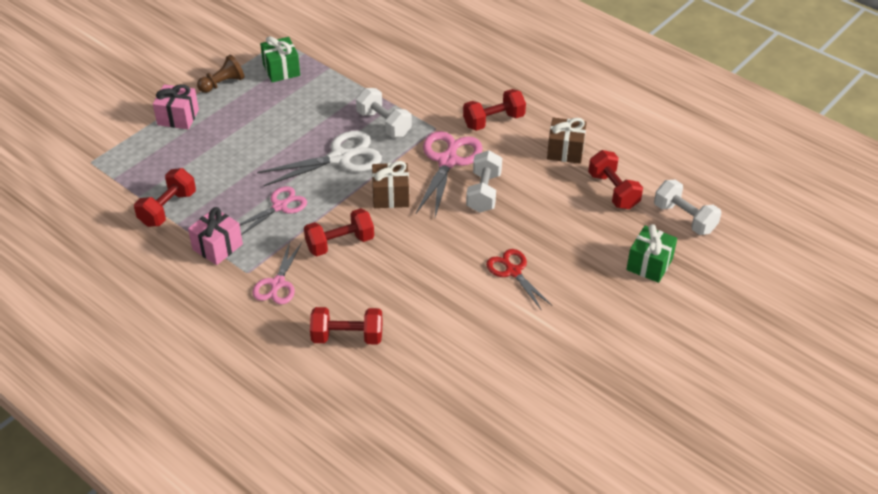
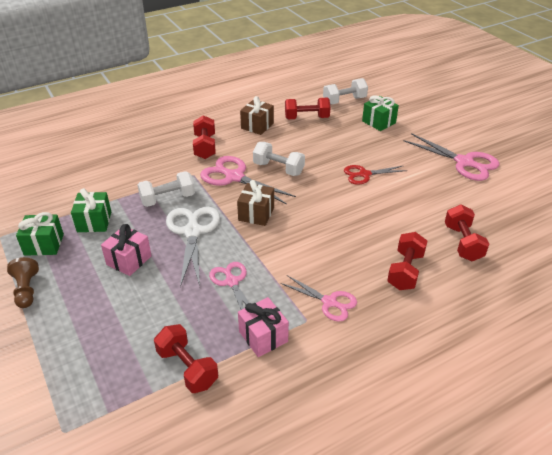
camera: 70 degrees left, 5 degrees down
(178, 117) = (50, 335): pink gift -> pink gift (129, 260)
(326, 87) = (94, 222): none -> green gift
(340, 243) = (297, 253): red dumbbell -> red dumbbell (462, 243)
(598, 370) = (464, 162): none -> pink scissors

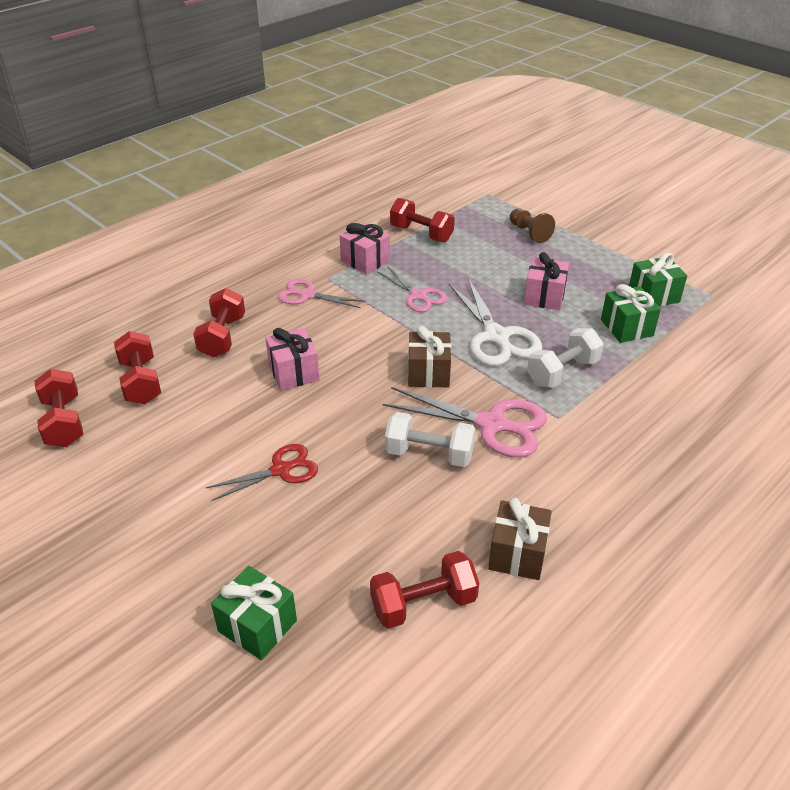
camera: 165 degrees right, 0 degrees up
(26, 290) = (618, 258): brown pawn -> brown pawn (529, 233)
(205, 147) = (580, 476): red dumbbell -> red dumbbell (64, 422)
(344, 101) = (349, 698): white dumbbell -> none
(350, 230) = (293, 372): none -> pink gift
(464, 162) = (91, 535): pink scissors -> none

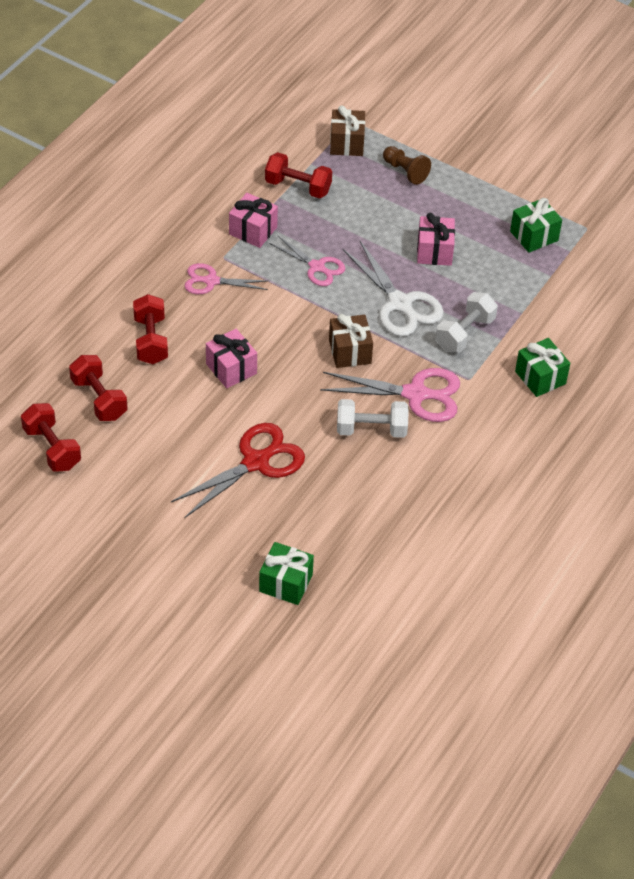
camera: 15 degrees left, 10 degrees up
(280, 470) = (256, 462): red scissors -> red scissors, size x1.59
(423, 604) = (399, 548): red dumbbell -> none
(517, 554) = (458, 500): brown gift -> brown gift (347, 143)
(627, 328) = (514, 277): green gift -> green gift (540, 377)

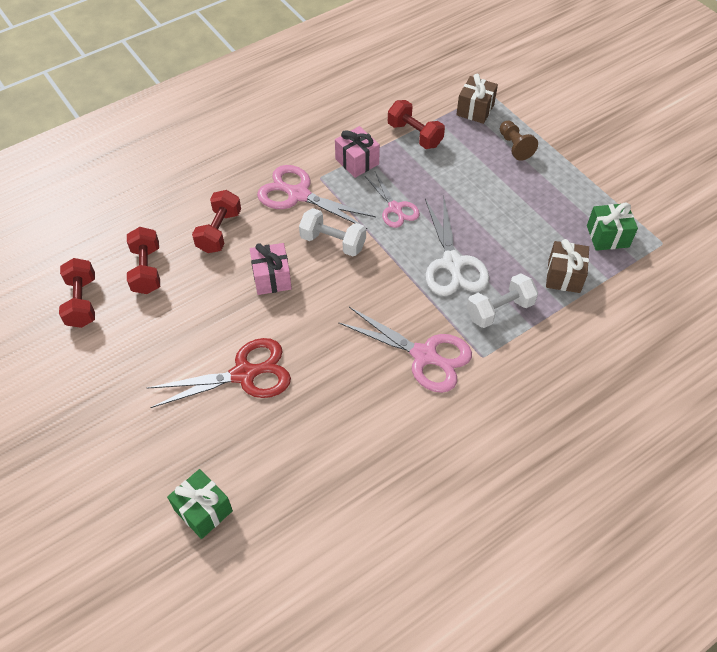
camera: 25 degrees right, 5 degrees up
(211, 281) = (298, 195): pink scissors -> pink scissors, size x1.59
(350, 351) = (384, 294): brown gift -> brown gift (564, 276)
(371, 429) = (365, 377): white dumbbell -> white dumbbell (333, 242)
(434, 251) = (507, 224): pink gift -> none
(540, 377) = (553, 377): green gift -> none

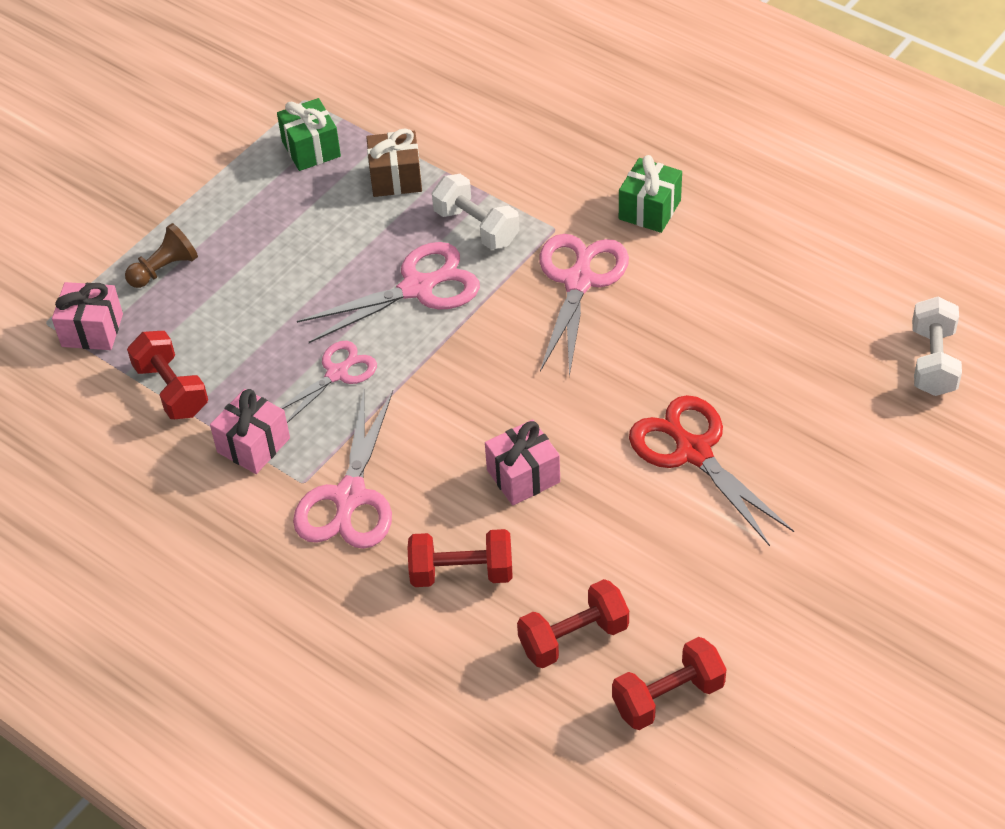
camera: 105 degrees left, 5 degrees down
(203, 510) = (893, 425): green gift -> green gift (649, 210)
(333, 242) = (429, 426): white dumbbell -> white dumbbell (933, 361)
(414, 135) = (171, 389): red dumbbell -> red dumbbell turned 60 degrees counterclockwise
(452, 263) = (417, 288): white scissors -> pink scissors
(475, 110) = (92, 330): brown gift -> pink gift

